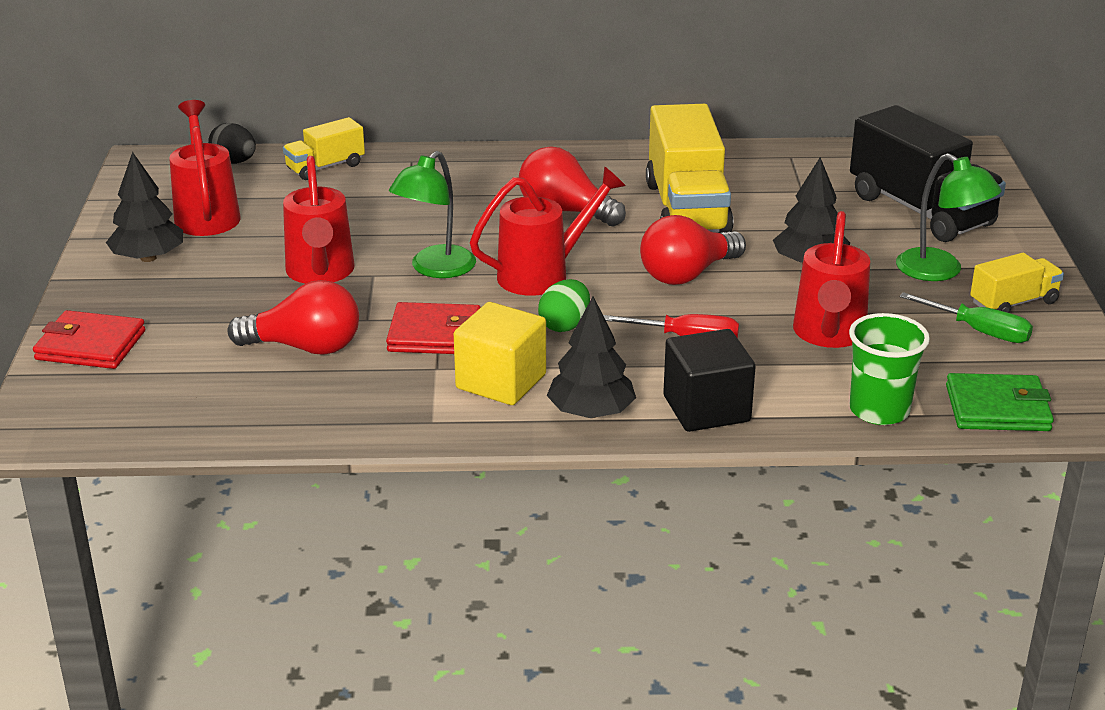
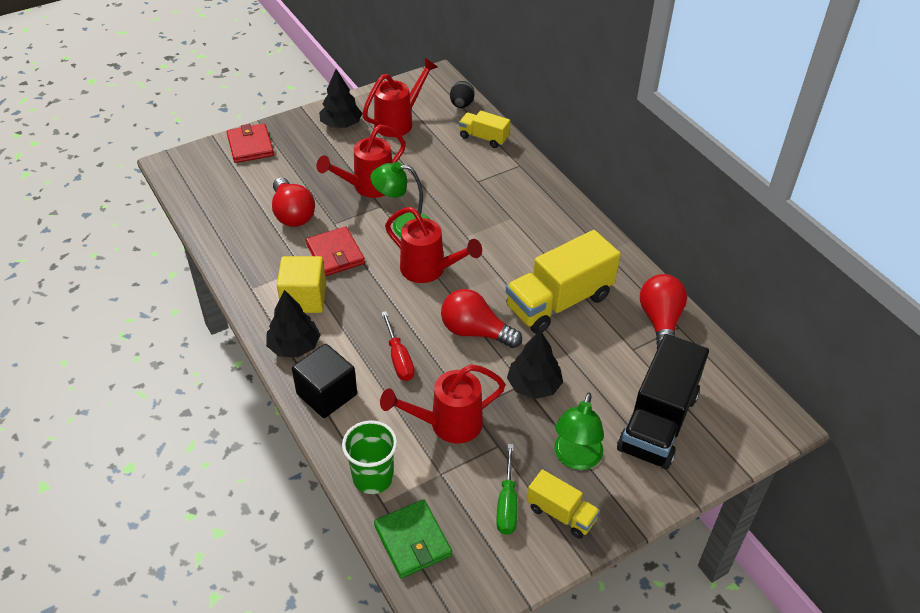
camera: 60 degrees right, 15 degrees up
(564, 325) = (378, 301): green egg -> none
(565, 211) = (511, 250): red light bulb -> red light bulb (660, 322)

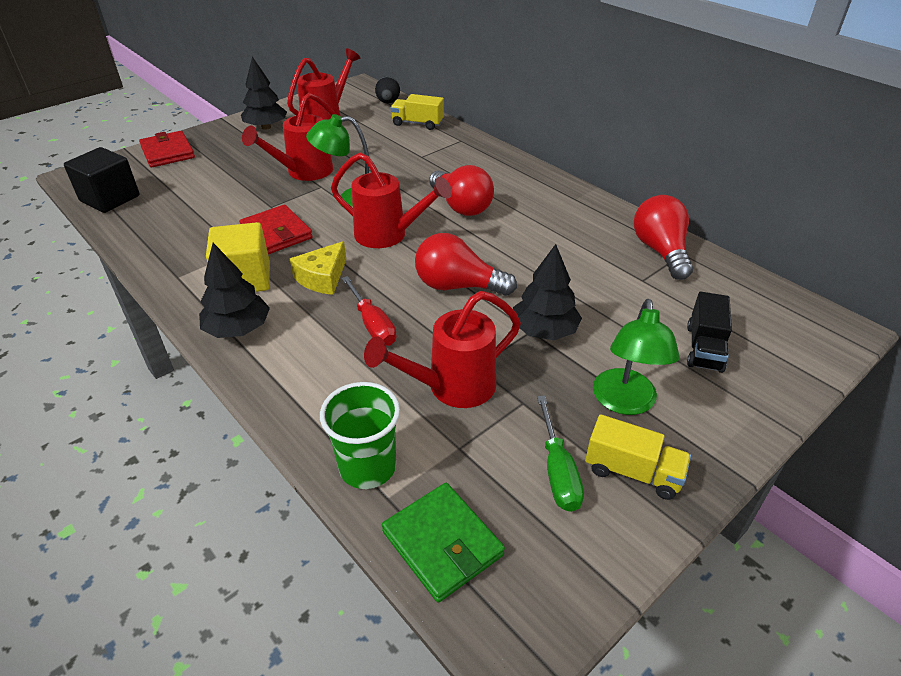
camera: 10 degrees left, 5 degrees down
(292, 214) = (221, 203): red light bulb -> red light bulb (461, 206)
(327, 394) = (287, 376): black cube -> black cube (110, 198)
(366, 307) = (322, 278): none -> yellow cheese
(559, 302) = (543, 247): yellow truck -> none
(658, 422) = (704, 348): black truck -> black truck, size x0.52

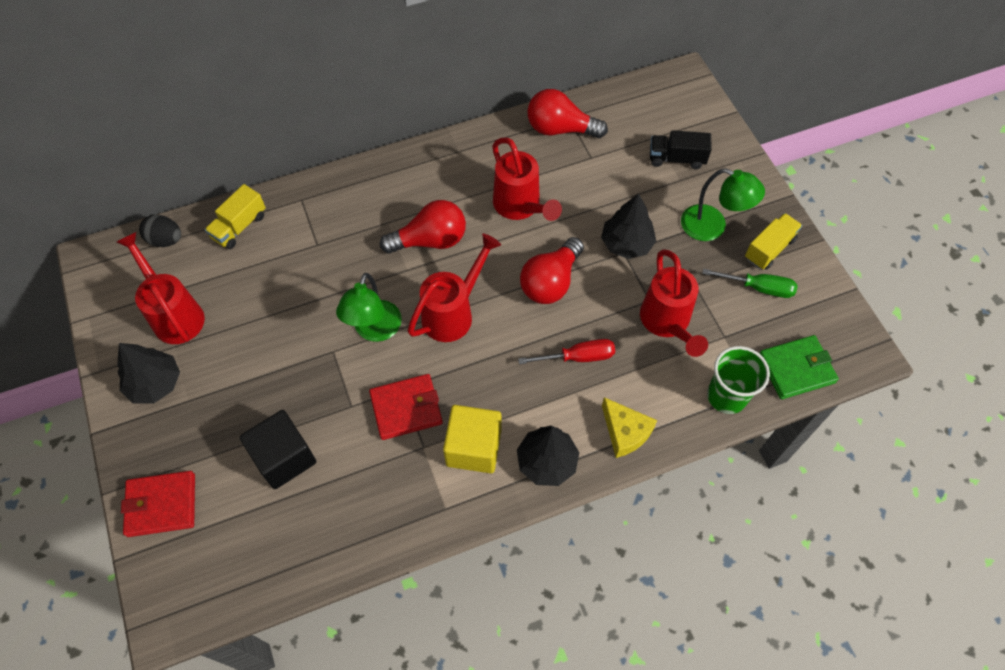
camera: 70 degrees left, 20 degrees up
(110, 198) = (250, 576): black cube -> black cube (284, 458)
(304, 172) = (293, 362): red watering can -> red watering can (520, 207)
(322, 278) = (498, 381): yellow cheese -> yellow cheese (625, 432)
(704, 348) = (676, 159): black truck -> black truck turned 150 degrees clockwise

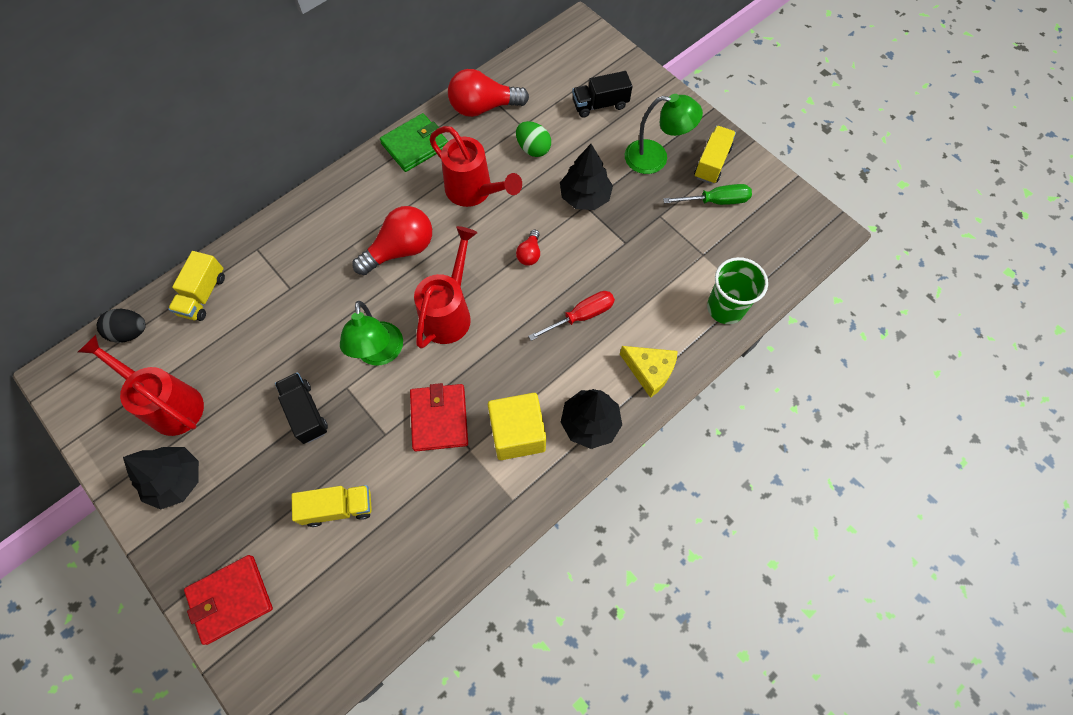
camera: 20 degrees left, 5 degrees up
(284, 458) = (338, 508): black cube -> yellow truck
(288, 362) = (305, 413): none -> black truck
(406, 408) = (439, 418): red wallet -> red wallet turned 60 degrees counterclockwise
(551, 282) = (529, 254): red light bulb -> red light bulb, size x0.50
(593, 182) = (533, 149): none -> green egg
(667, 323) = (648, 258): red watering can -> none
(796, 369) = (775, 264): green wallet -> green wallet (415, 145)

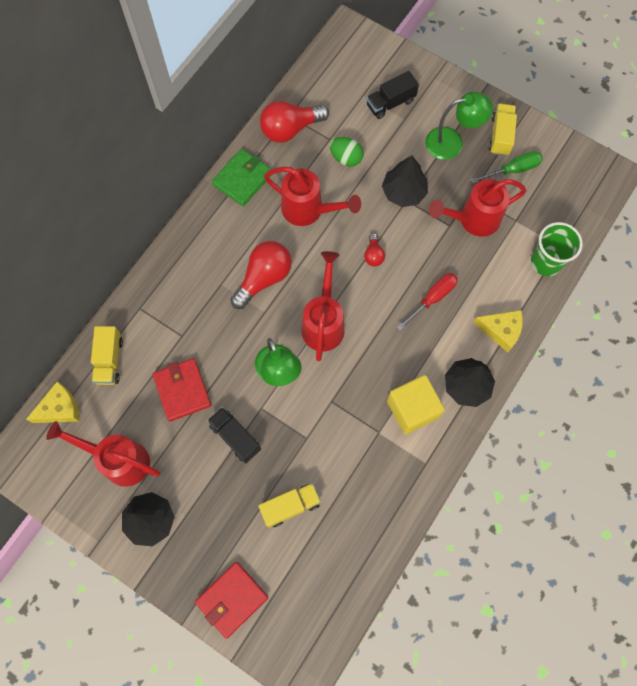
camera: 15 degrees left, 5 degrees up
(130, 332) = (60, 408): black egg -> yellow cheese
(439, 418) = (346, 413): red wallet -> red wallet (182, 390)
(654, 243) = (473, 219): none -> red watering can

